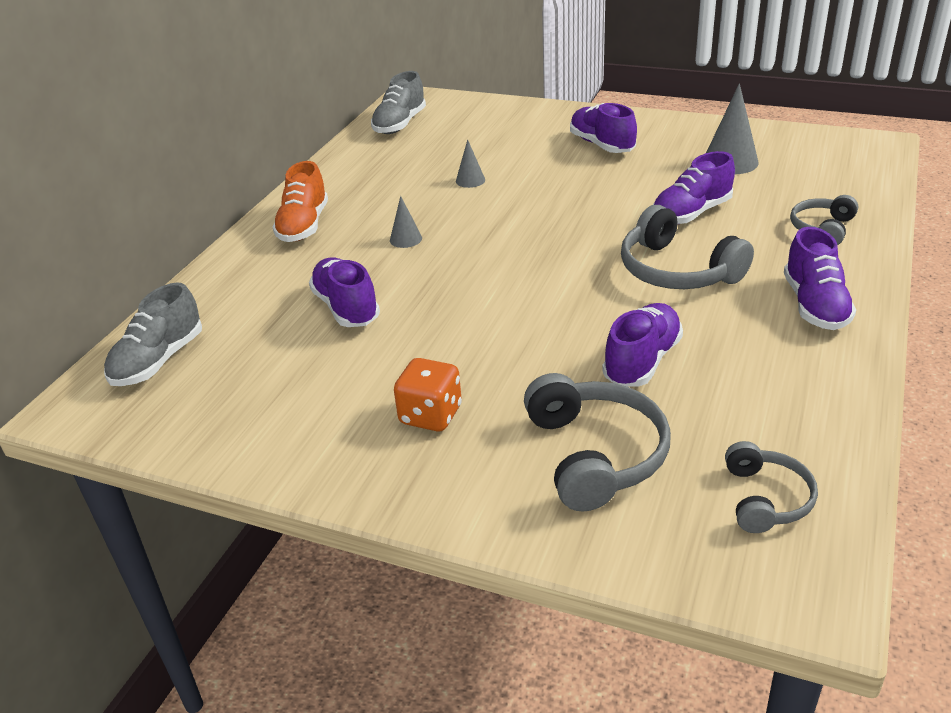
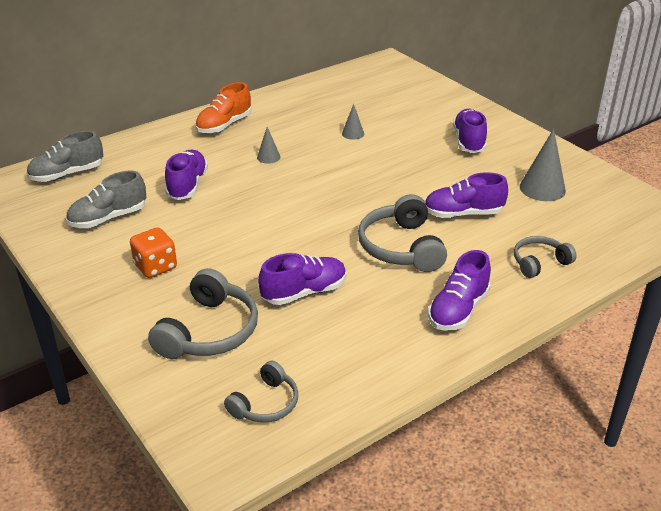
camera: 30 degrees right, 0 degrees up
(400, 124) = (358, 78): grey shoe -> grey shoe (108, 218)

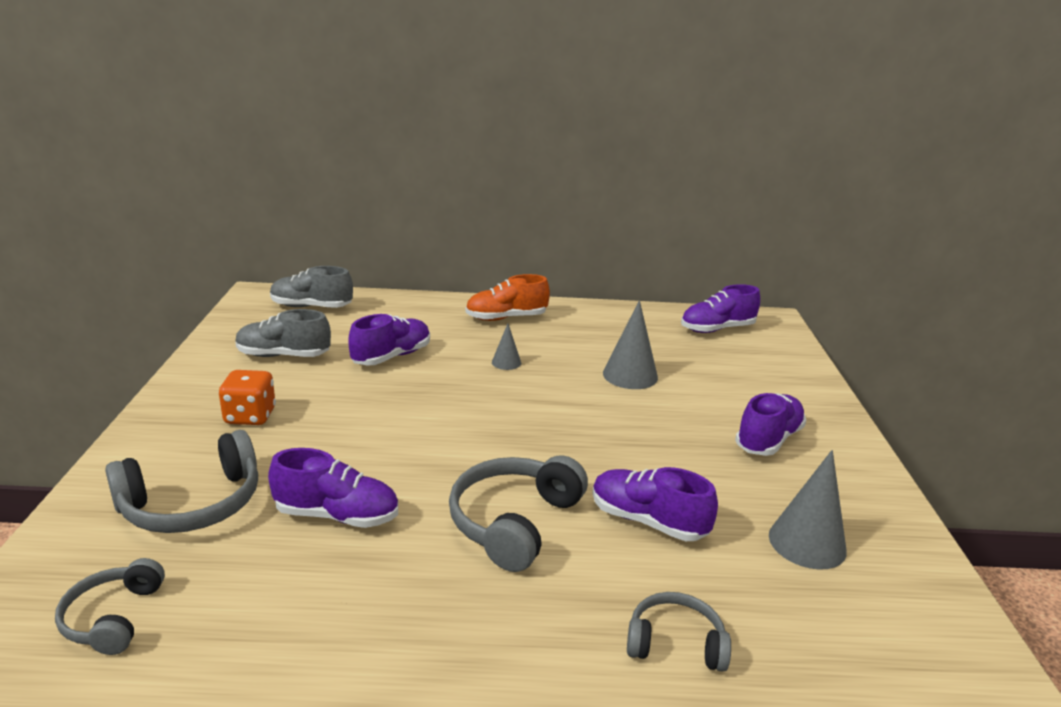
camera: 35 degrees right, 10 degrees down
(265, 403) = (113, 617): grey headphones -> grey headphones turned 105 degrees clockwise
(353, 134) = (630, 375): grey cone -> grey cone, size x1.83
(458, 310) = (475, 642): purple shoe -> purple shoe (717, 329)

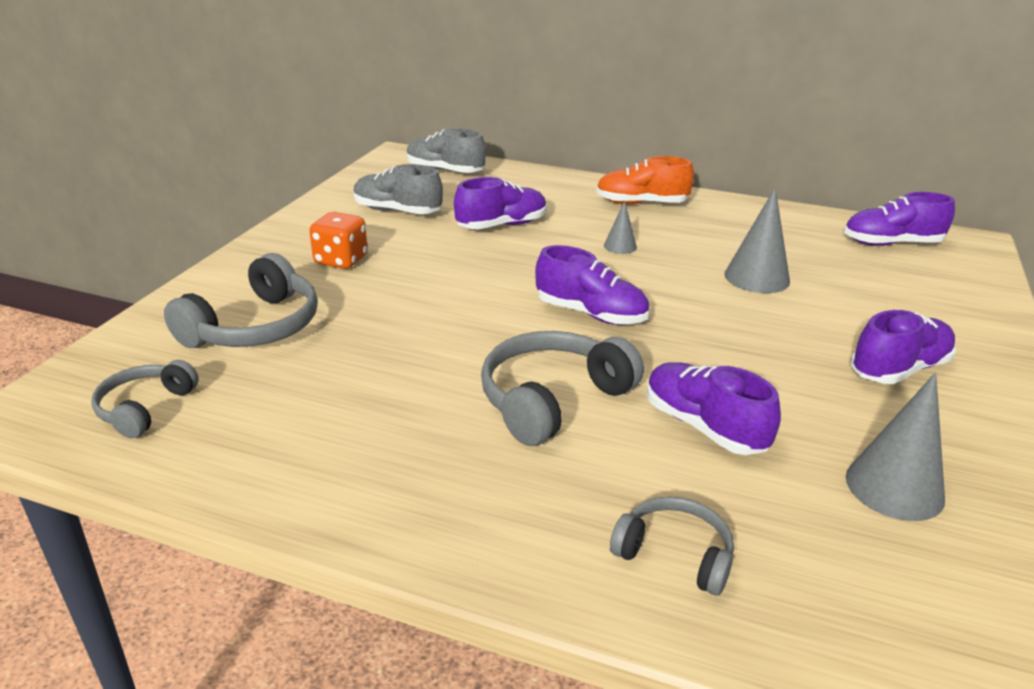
camera: 20 degrees right, 5 degrees up
(192, 504) = (254, 327): grey headphones -> grey headphones turned 45 degrees counterclockwise
(337, 515) = (378, 360): purple shoe -> purple shoe (591, 314)

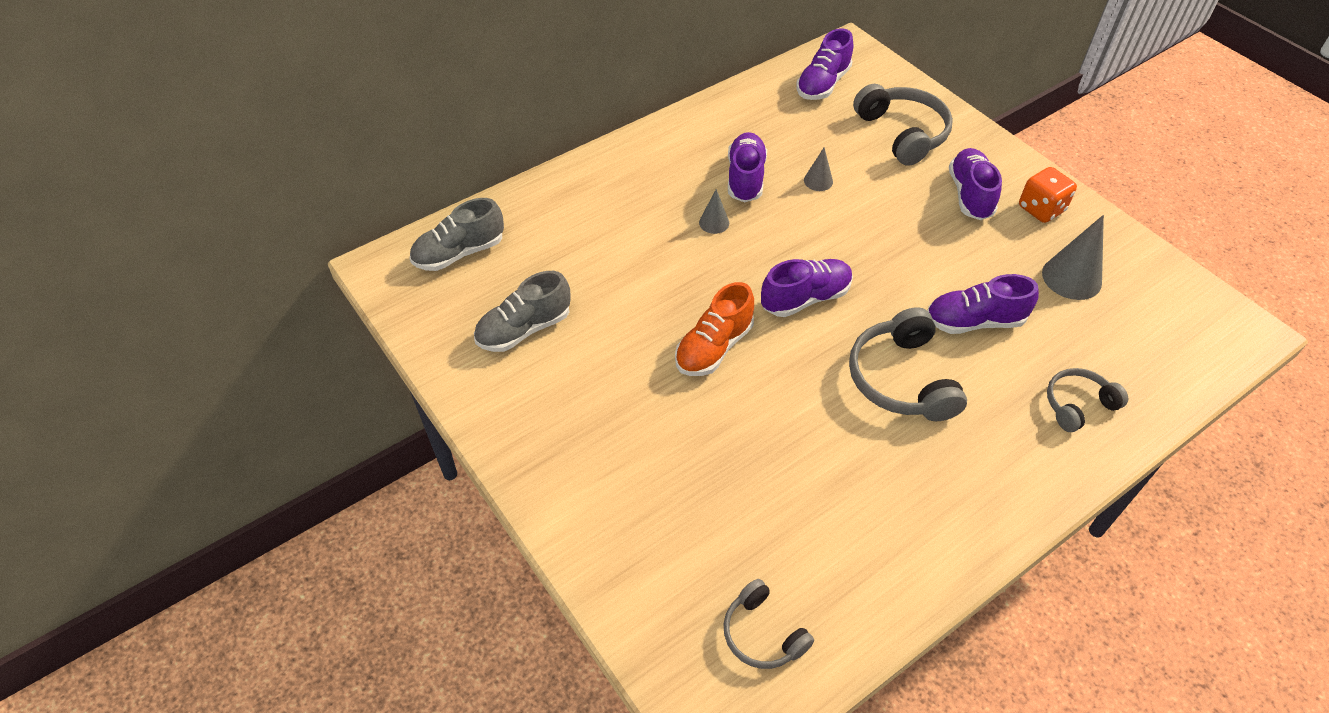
camera: 55 degrees left, 20 degrees up
(254, 327) = (678, 518): grey headphones -> grey headphones (902, 133)
(341, 260) = (596, 412): orange dice -> orange dice (1041, 209)
(502, 225) = (616, 272): purple shoe -> purple shoe (745, 178)
(641, 203) = (649, 166): orange shoe -> orange shoe (714, 347)
(757, 277) = (818, 181): grey cone -> grey cone, size x0.55

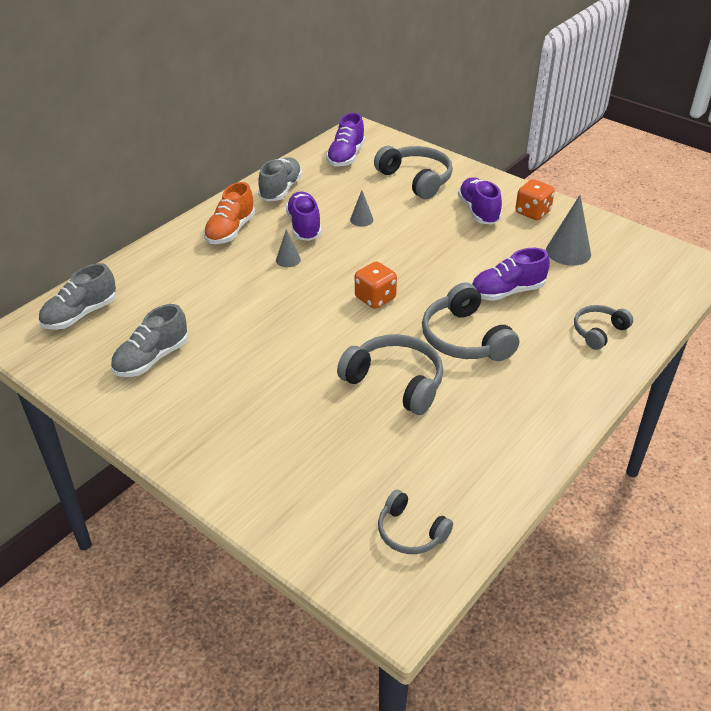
camera: 15 degrees left, 10 degrees down
(714, 347) = (313, 343): orange shoe -> orange shoe (230, 231)
(730, 120) = (281, 190): none -> grey shoe
(798, 423) = (395, 382): none -> grey headphones
(805, 298) = (375, 298): purple shoe -> orange dice

